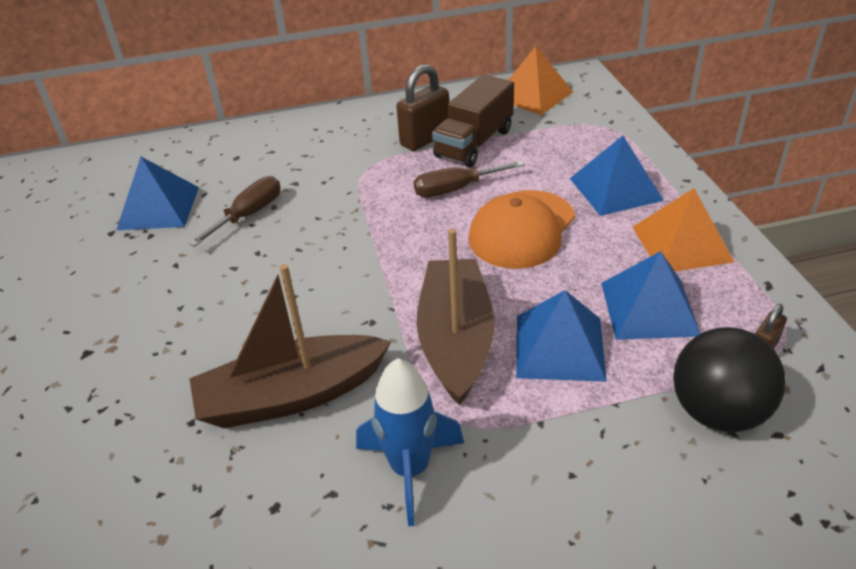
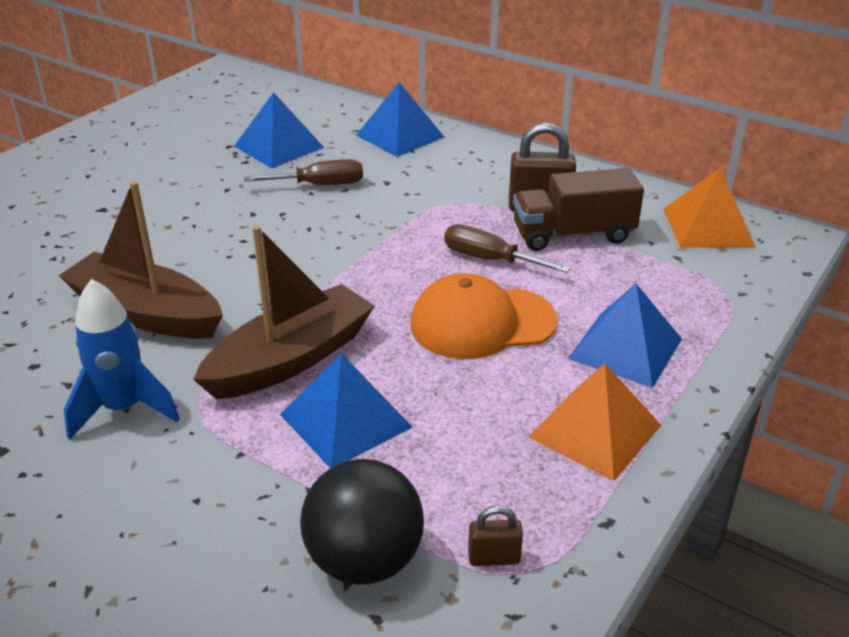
camera: 45 degrees right, 5 degrees down
(649, 308) = (464, 452): blue pyramid -> blue pyramid (399, 136)

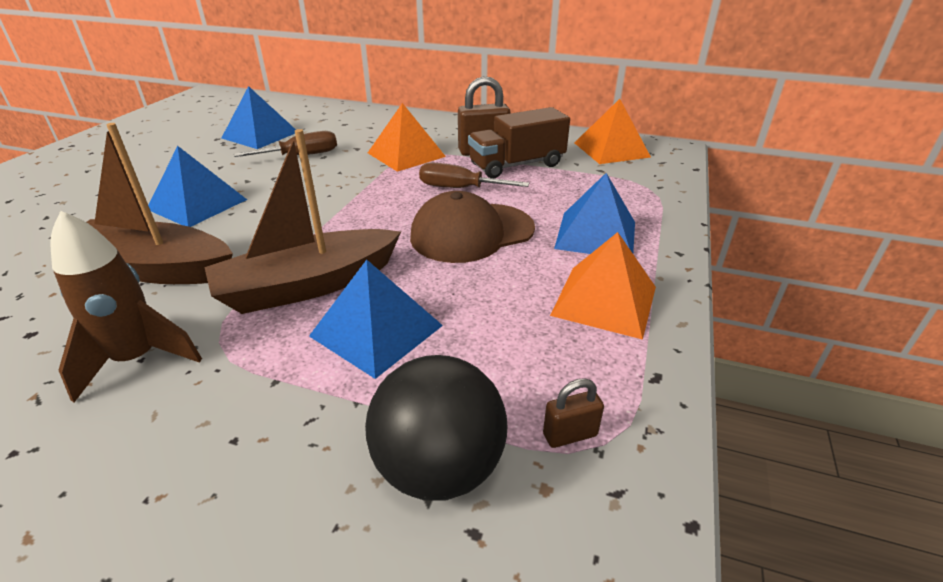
camera: 15 degrees left, 0 degrees up
(123, 409) = (137, 359): blue rocket -> brown rocket
(291, 359) = (308, 286): brown boat -> brown boat turned 150 degrees counterclockwise
(399, 136) = (358, 119): blue pyramid -> blue pyramid (197, 204)
(442, 200) = (406, 154): none -> orange pyramid
(482, 323) = (472, 233): orange cap -> brown cap

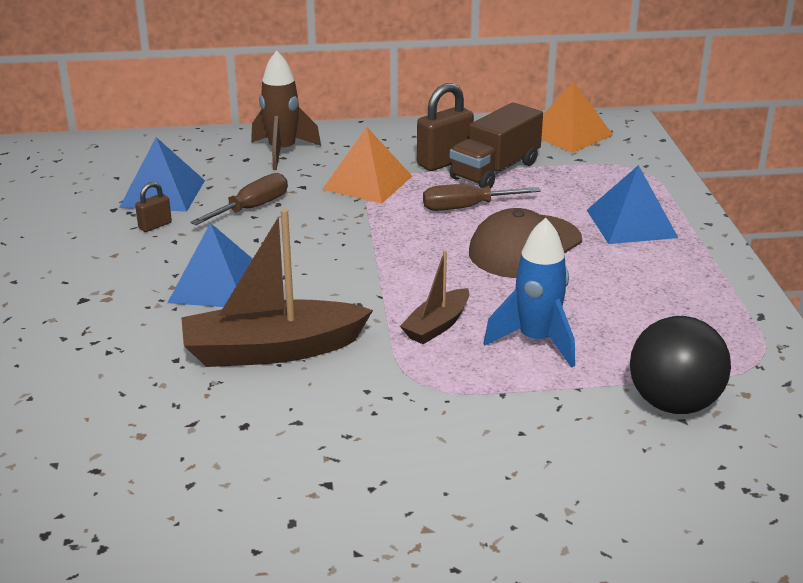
camera: 25 degrees left, 5 degrees down
(137, 359) = (372, 413): brown rocket -> brown rocket (282, 152)
(308, 286) = (437, 326): brown boat -> brown boat, size x0.54
(376, 330) = (536, 341): blue pyramid -> blue rocket
(570, 435) = (735, 363): brown padlock -> brown padlock (155, 226)
(604, 301) = (684, 275): orange pyramid -> none

